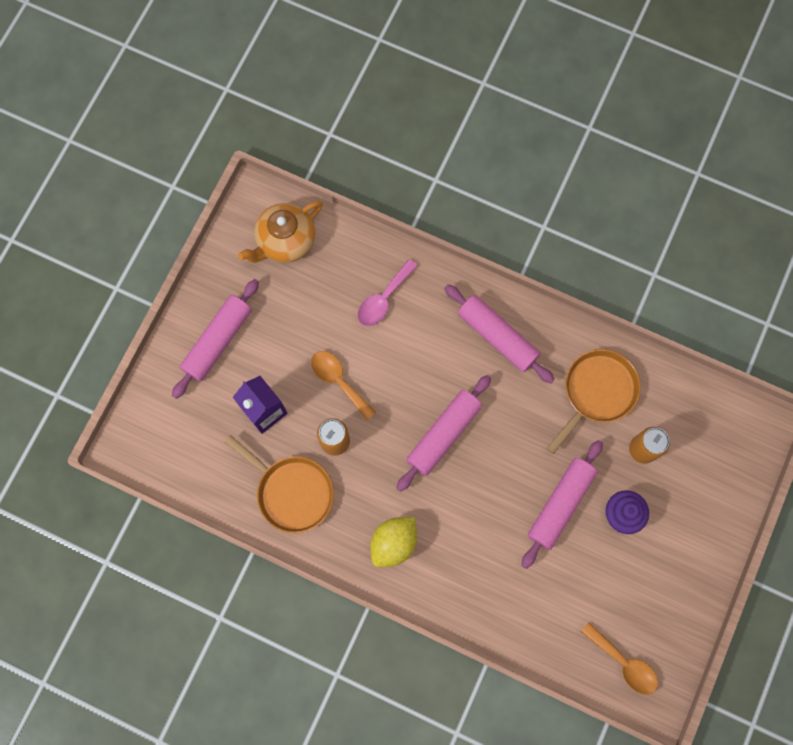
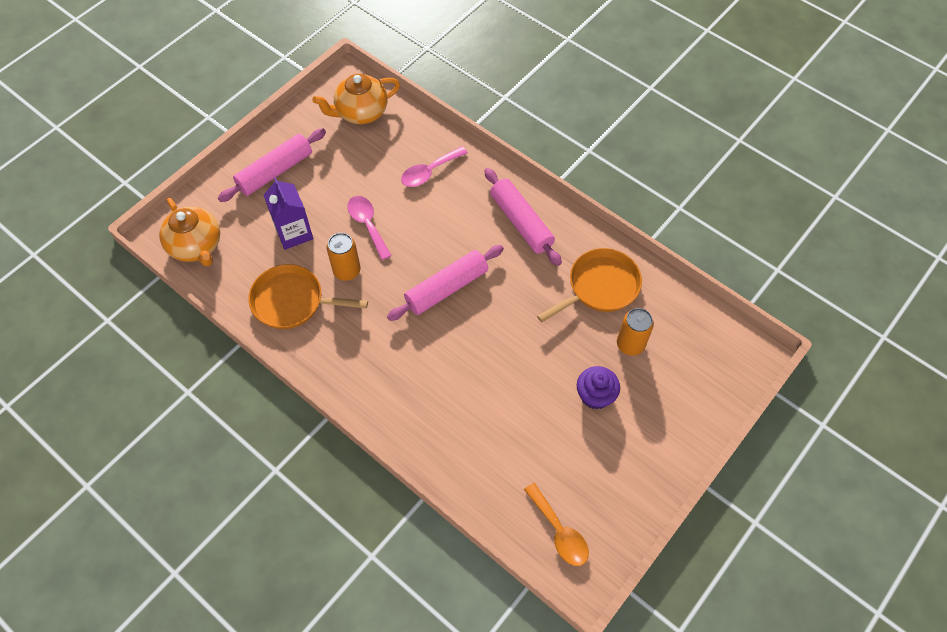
camera: 15 degrees right, 15 degrees down
(167, 454) = (196, 246): none -> orange teapot
(291, 491) = (293, 301): orange pan -> orange pan turned 135 degrees clockwise
(338, 381) = (367, 224): orange spoon -> pink spoon
(394, 543) = (370, 366): yellow lemon -> none
(560, 504) = (537, 372): pink rolling pin -> none

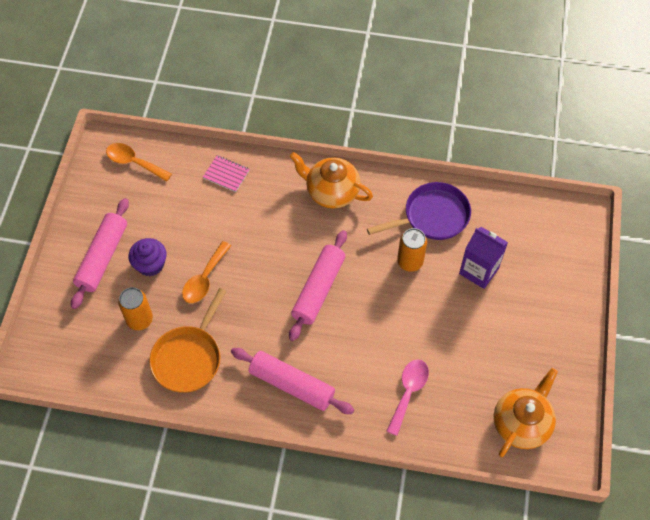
camera: 150 degrees right, 0 degrees up
(196, 246) = (545, 219): orange teapot -> orange teapot (331, 192)
(275, 171) = (543, 317): pink rolling pin -> pink rolling pin (102, 257)
(293, 301) = (432, 216): orange pan -> purple pan
(367, 224) = (424, 310): pink spoon -> none
(464, 458) = (226, 174): none -> pink notebook
(548, 352) = (204, 279): none -> orange spoon

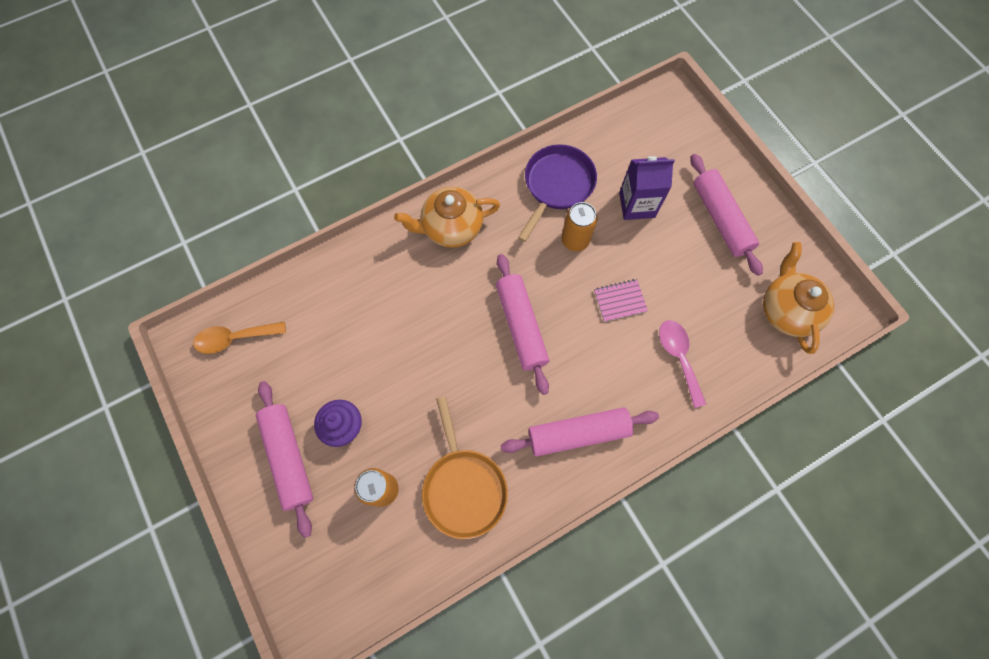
camera: 40 degrees left, 10 degrees up
(204, 279) = (409, 399): orange spoon -> none
(226, 174) = (338, 282): pink notebook -> pink notebook (620, 301)
(534, 325) = (720, 219): none -> pink rolling pin

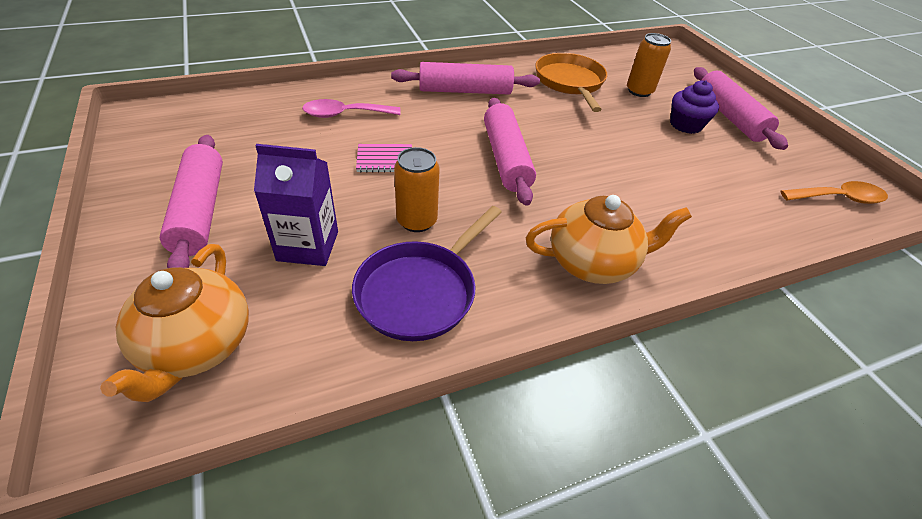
camera: 175 degrees left, 25 degrees down
(678, 357) = (345, 114): pink spoon -> pink spoon turned 90 degrees clockwise
(786, 310) = (201, 125): orange teapot -> orange teapot (197, 346)

